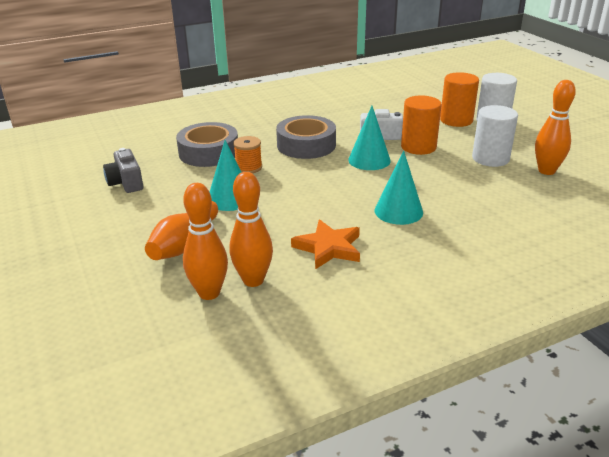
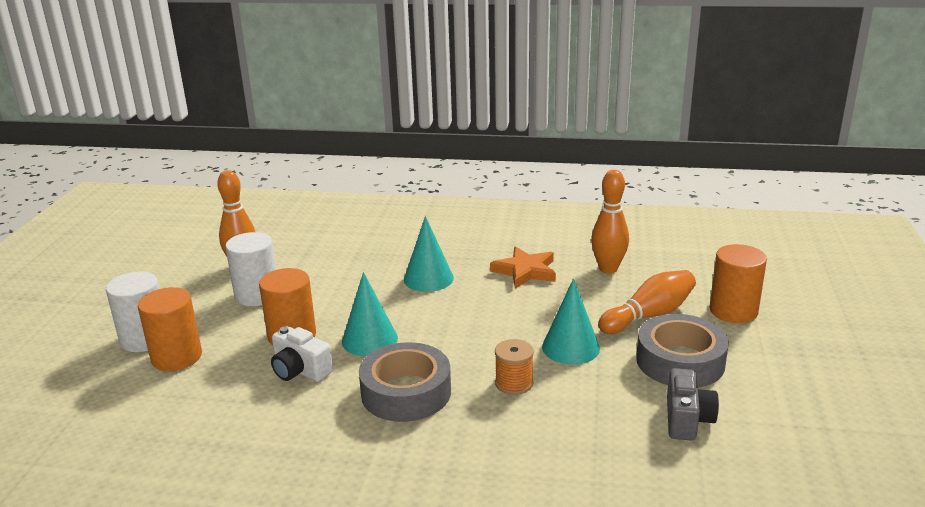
camera: 145 degrees left, 5 degrees down
(107, 274) = (733, 311): none -> orange cylinder
(209, 152) = (544, 433): grey tape -> grey tape (680, 361)
(209, 293) = (649, 271): orange bowling pin -> none

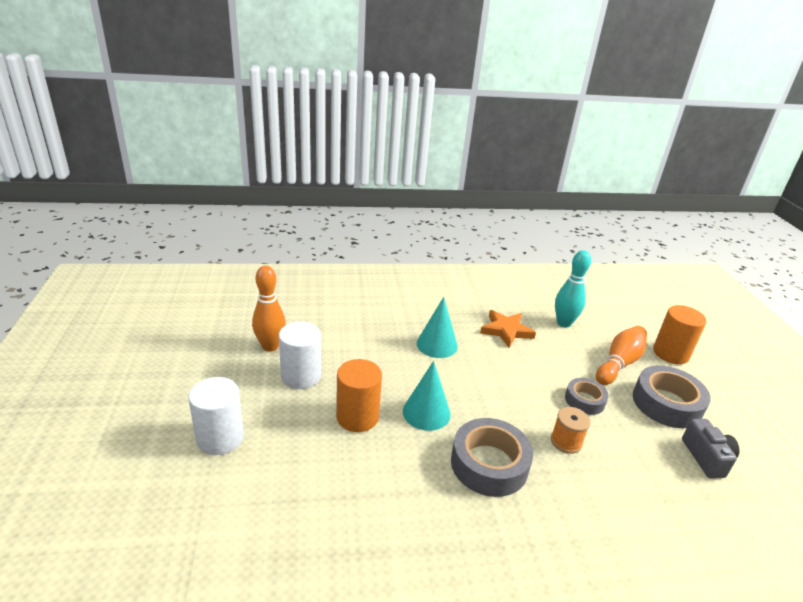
camera: 20 degrees left, 5 degrees up
(177, 357) = (263, 455): orange cylinder -> none
(300, 370) = (386, 454): white camera -> none
(570, 347) = (584, 400): turquoise cone -> grey tape
(608, 268) = (563, 323): orange bowling pin -> turquoise bowling pin

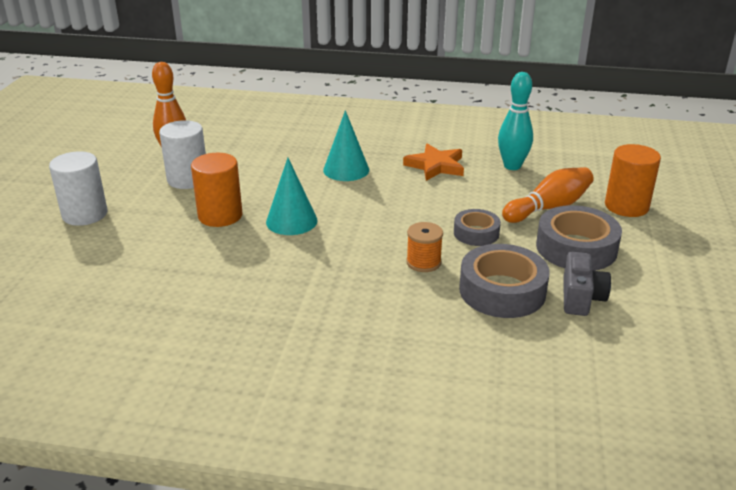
camera: 20 degrees right, 0 degrees up
(489, 464) = (325, 267): grey tape -> grey tape (502, 291)

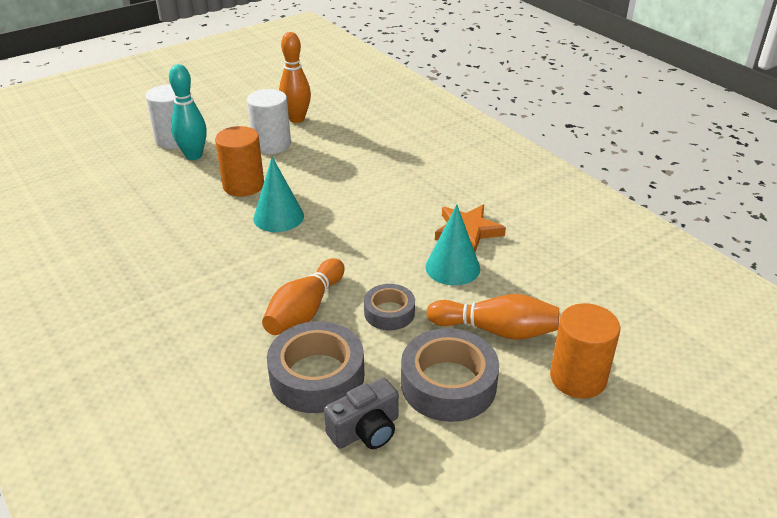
camera: 45 degrees right, 5 degrees up
(346, 170) = (390, 195): turquoise cone -> turquoise cone (452, 267)
(423, 262) = (305, 310): orange spool -> orange bowling pin
(512, 166) = (538, 270): turquoise bowling pin -> turquoise bowling pin (193, 156)

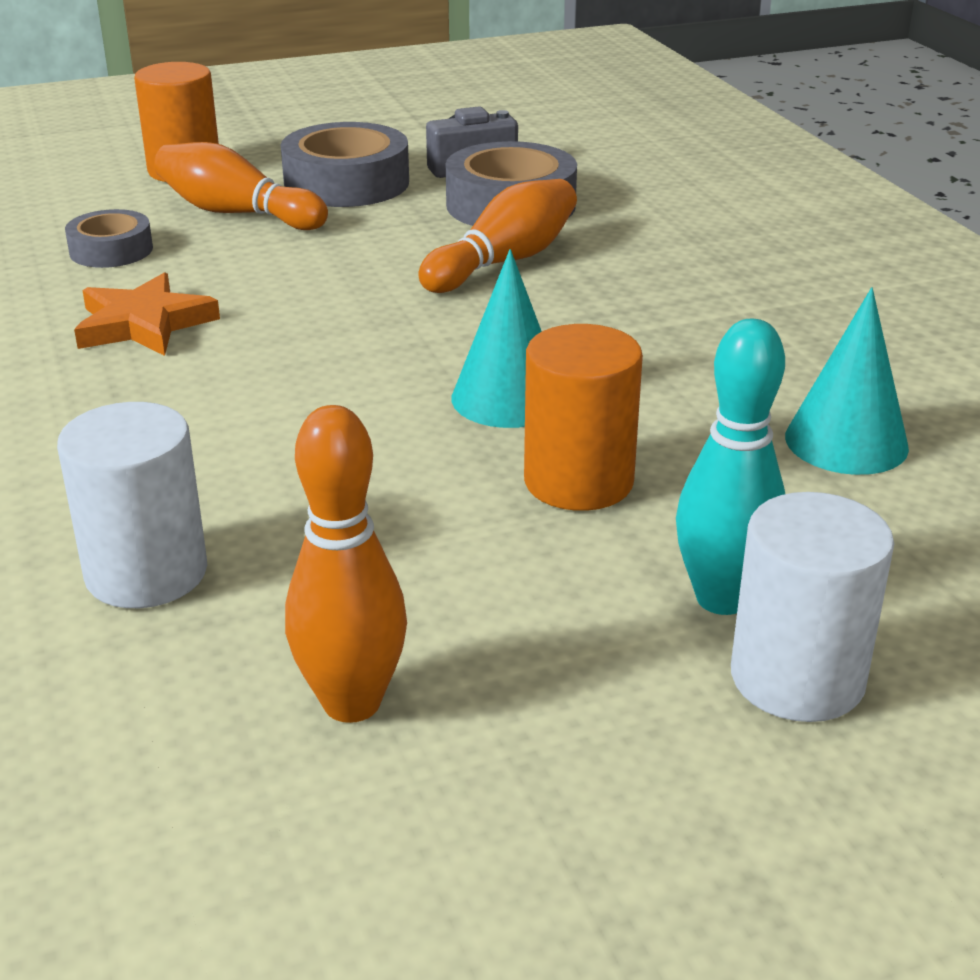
camera: 165 degrees left, 5 degrees down
(271, 144) = (472, 601): white cylinder -> white cylinder (146, 573)
(389, 312) = (374, 245): grey tape -> grey tape (111, 250)
(452, 267) = (227, 280): turquoise cone -> turquoise cone (846, 441)

